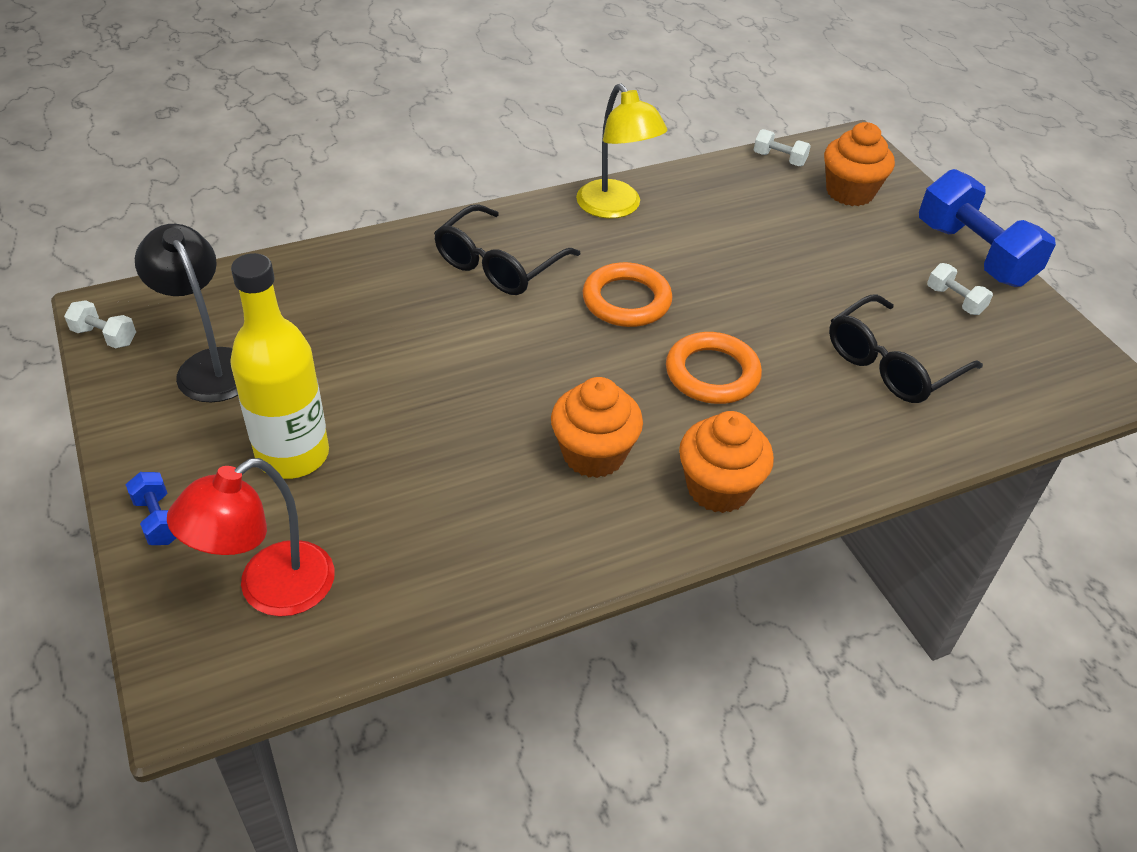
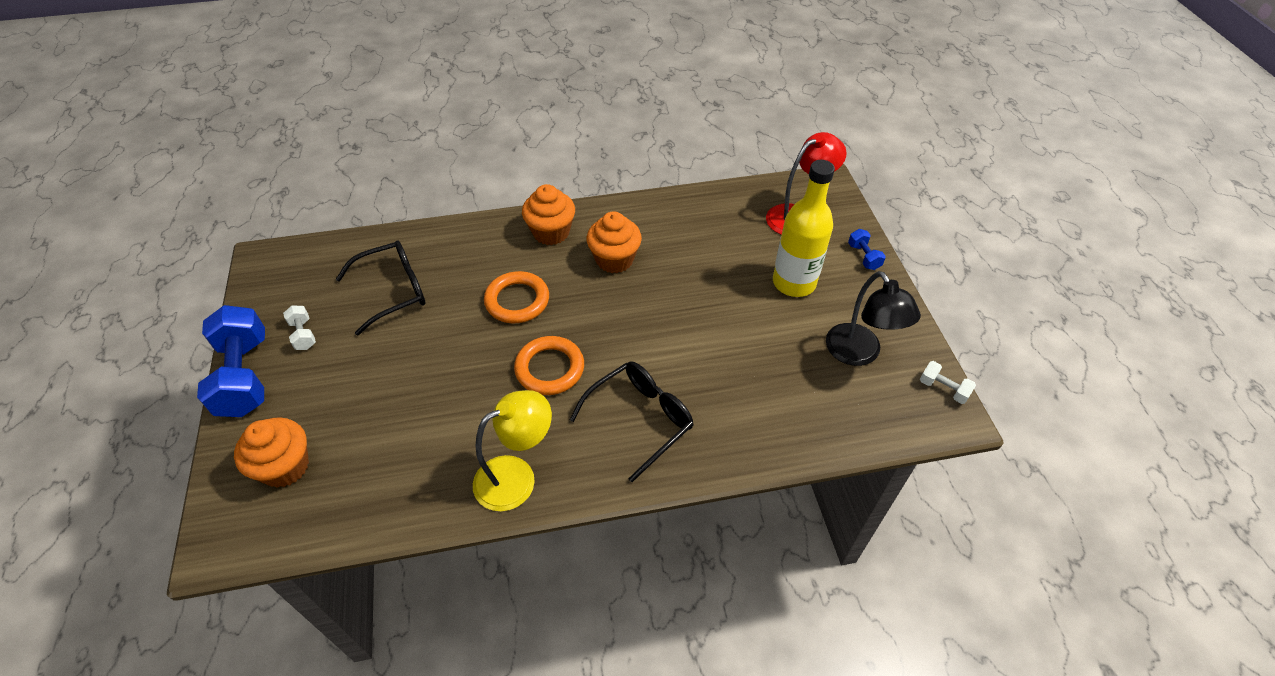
camera: 165 degrees left, 5 degrees up
(615, 208) = (516, 476): yellow lamp -> yellow lamp turned 75 degrees clockwise
(779, 159) = (317, 528): white dumbbell -> none

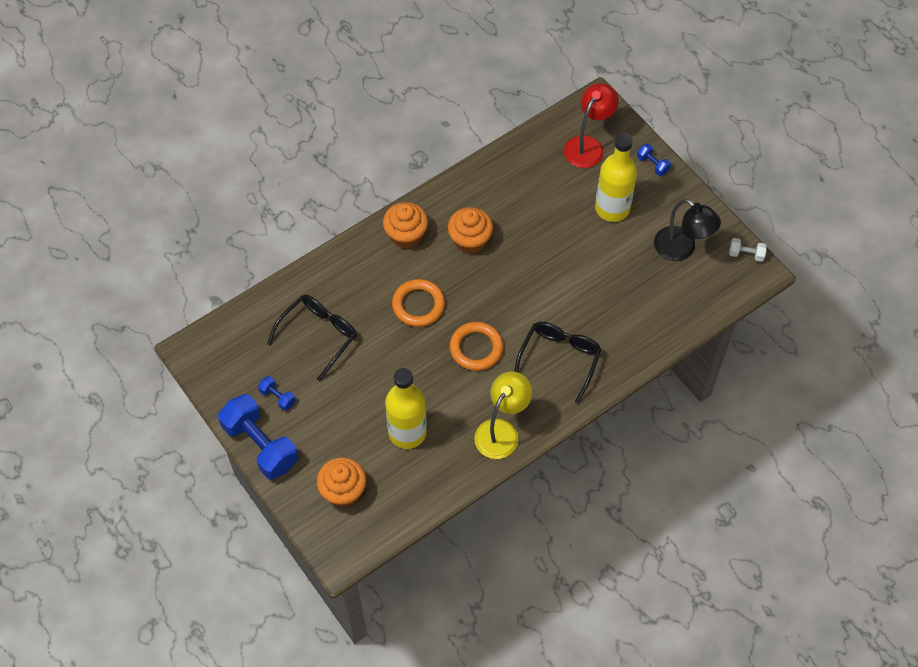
camera: 25 degrees left, 10 degrees up
(303, 334) = (277, 397): white dumbbell -> blue dumbbell
(407, 430) = (407, 432): none -> yellow bottle

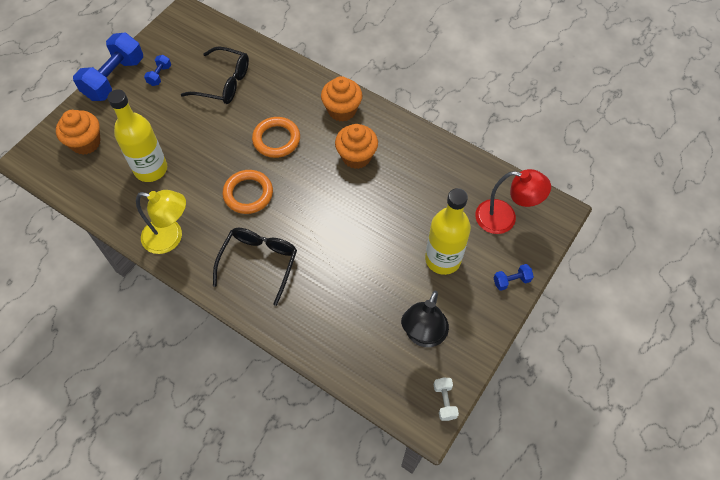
camera: 70 degrees right, 0 degrees up
(559, 358) = (259, 262): black glasses -> black glasses turned 75 degrees counterclockwise
(652, 164) = (511, 281): blue dumbbell -> blue dumbbell turned 45 degrees clockwise

